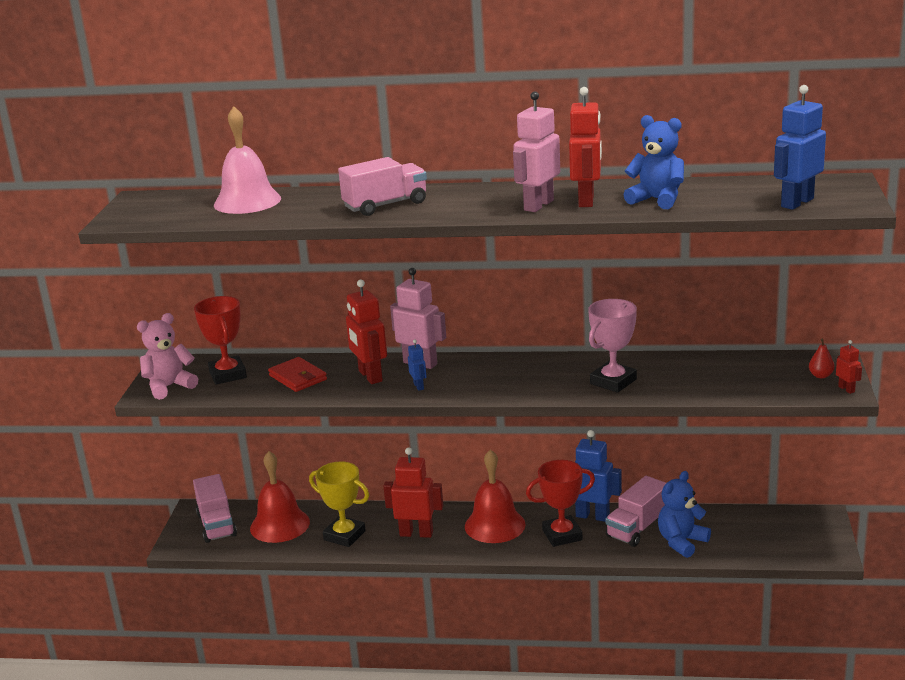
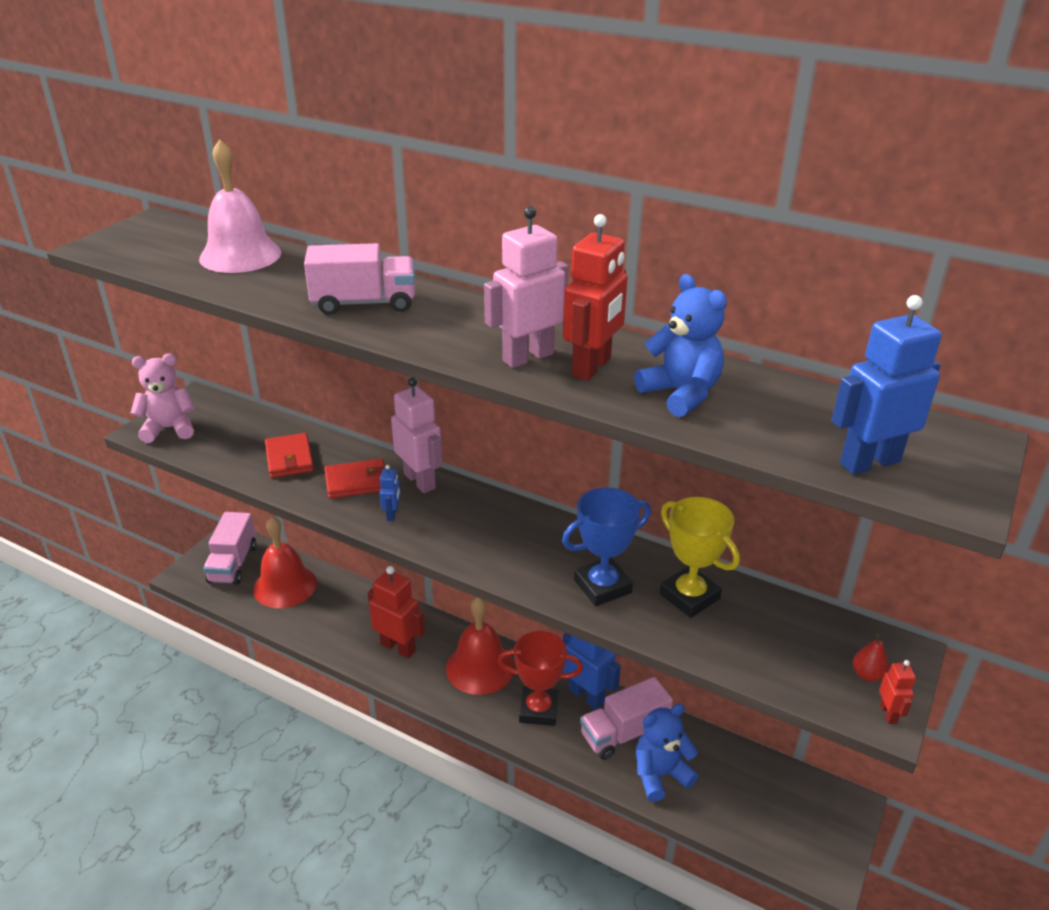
camera: 20 degrees right, 10 degrees up
(228, 374) = (232, 431): red trophy -> none
(344, 535) = (332, 623): yellow trophy -> yellow trophy (689, 596)
(370, 376) = (357, 482): red robot -> red wallet
(613, 381) = (602, 586): pink trophy -> blue trophy

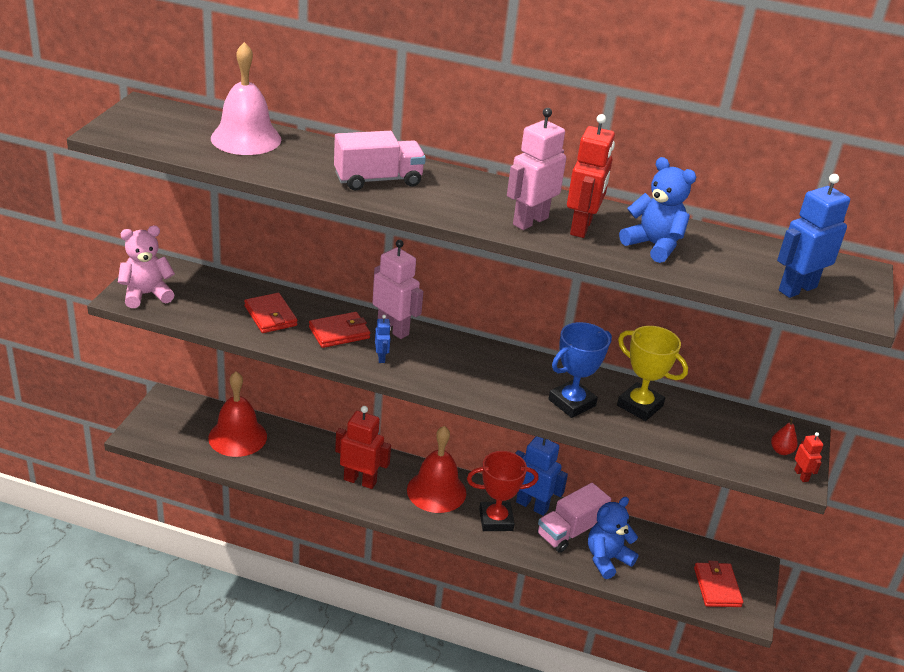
camera: 15 degrees left, 0 degrees up
(233, 564) = (180, 421): pink truck -> none
(794, 829) = (717, 587): none -> red wallet

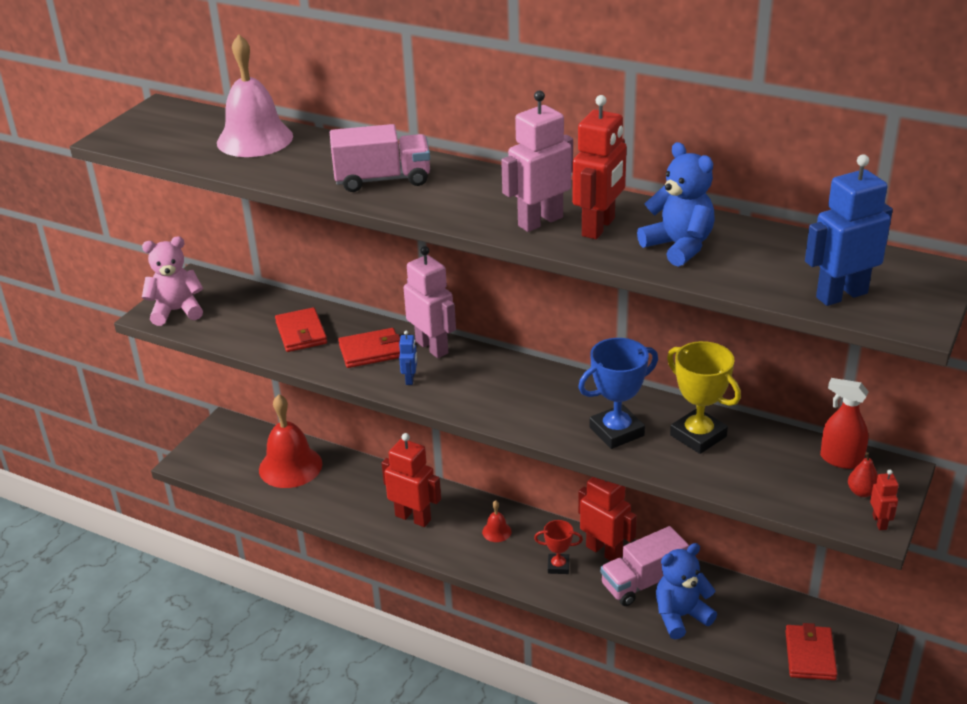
camera: 15 degrees right, 0 degrees up
(436, 491) = (496, 531): red bell -> red bell, size x0.43
(496, 520) = (558, 566): red trophy -> red trophy, size x0.59
(532, 505) = (604, 551): blue robot -> red robot
(758, 424) = (841, 459): none -> red spray bottle

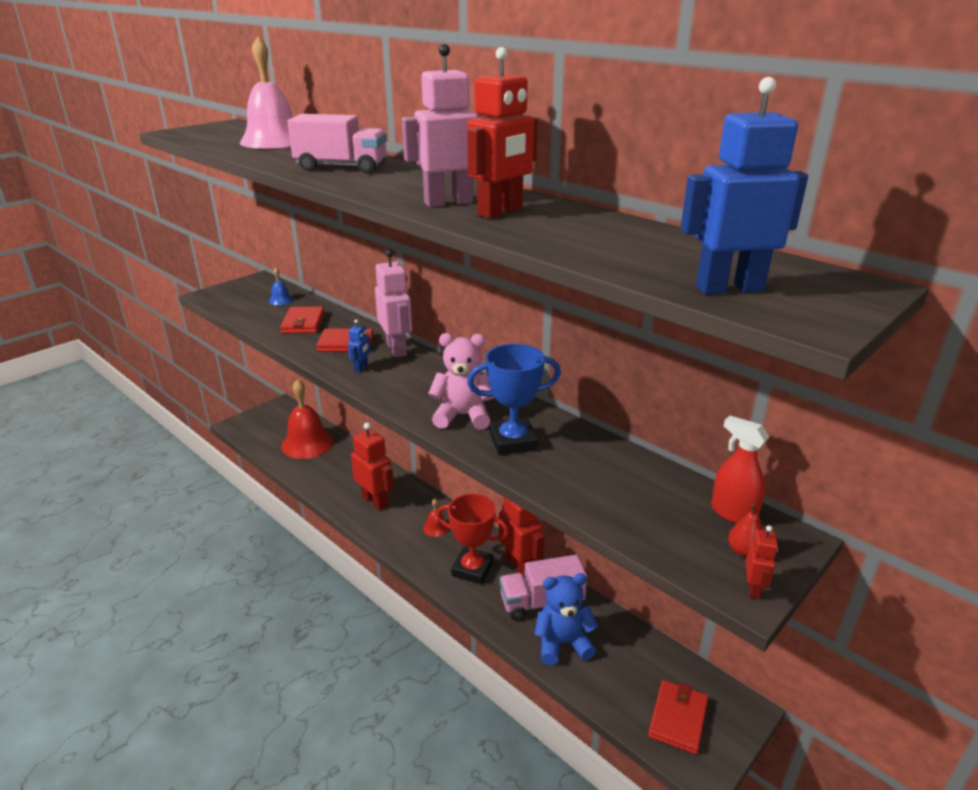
camera: 15 degrees right, 5 degrees down
(177, 311) = (227, 295): pink teddy bear -> pink teddy bear (463, 416)
(248, 305) = (281, 300): none -> blue bell
(558, 566) = (472, 569): red trophy -> red trophy, size x1.70
(679, 246) = (569, 232): blue teddy bear -> none
(698, 436) = (590, 461): yellow trophy -> none

